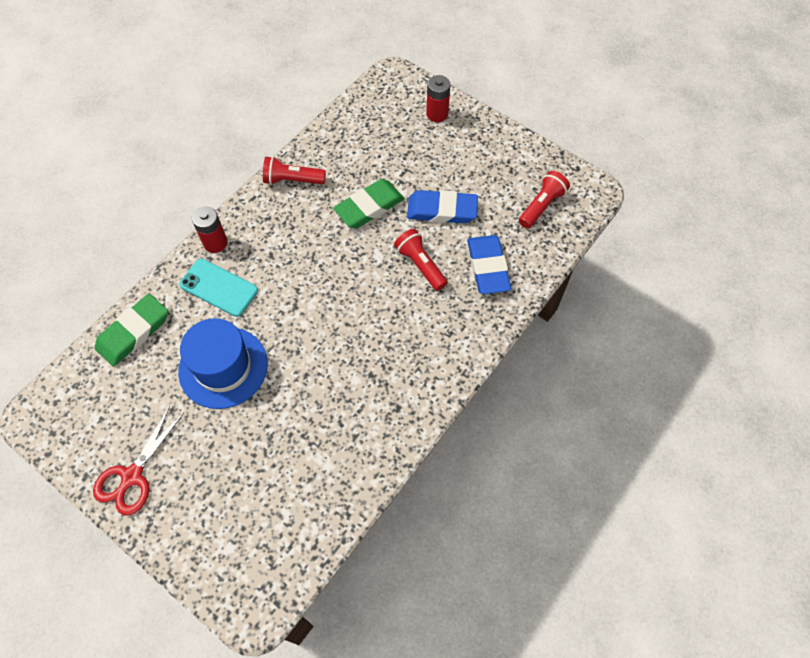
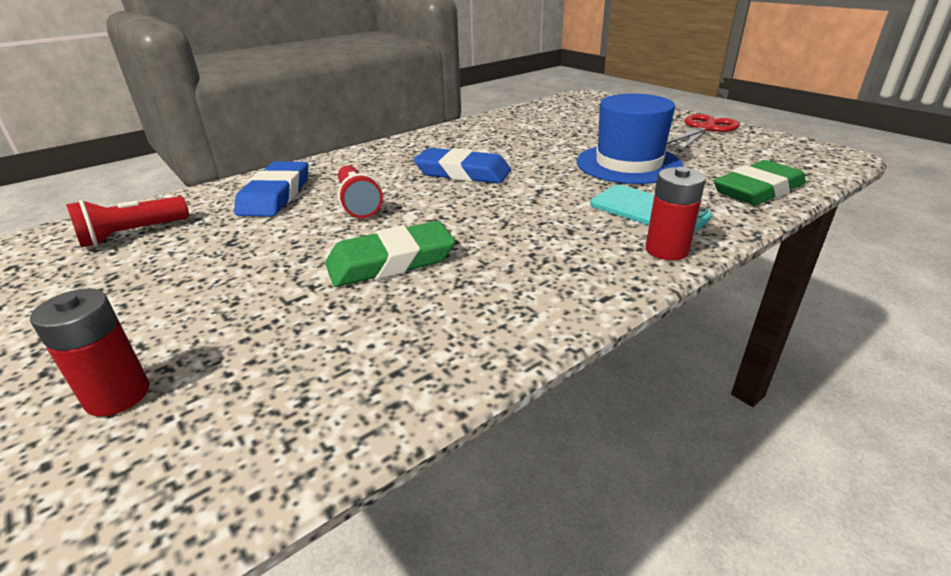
camera: 165 degrees left, 30 degrees down
(292, 180) = (520, 313): red flashlight -> none
(442, 210) = (279, 245): blue eraser -> blue eraser (463, 172)

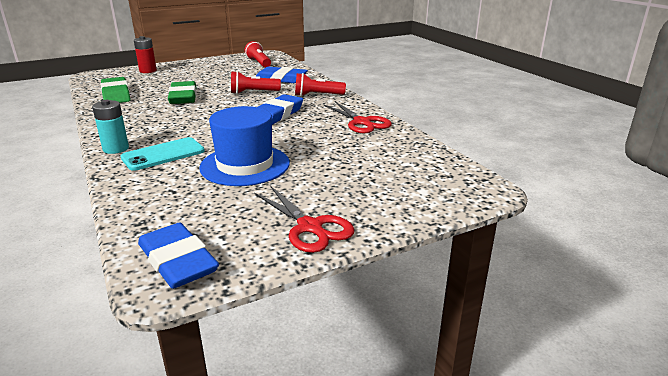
camera: 100 degrees right, 5 degrees down
(370, 161) = (317, 95): none -> red flashlight
(469, 132) = (362, 122): none -> red scissors
(666, 250) = (116, 149): red battery -> turquoise battery
(758, 190) = (146, 201): green eraser -> green eraser (116, 94)
(811, 156) = (178, 261): none -> blue eraser

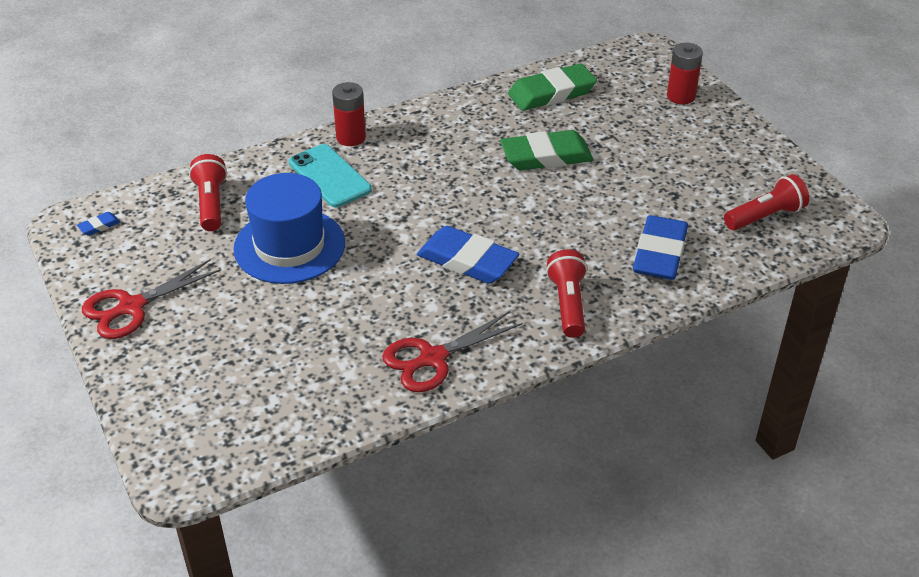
camera: 90 degrees right, 15 degrees up
(116, 149) = (351, 137): turquoise battery -> red battery
(178, 261) = (99, 226): blue eraser -> blue eraser, size x0.41
(253, 92) = (576, 226): red flashlight -> red flashlight (211, 204)

